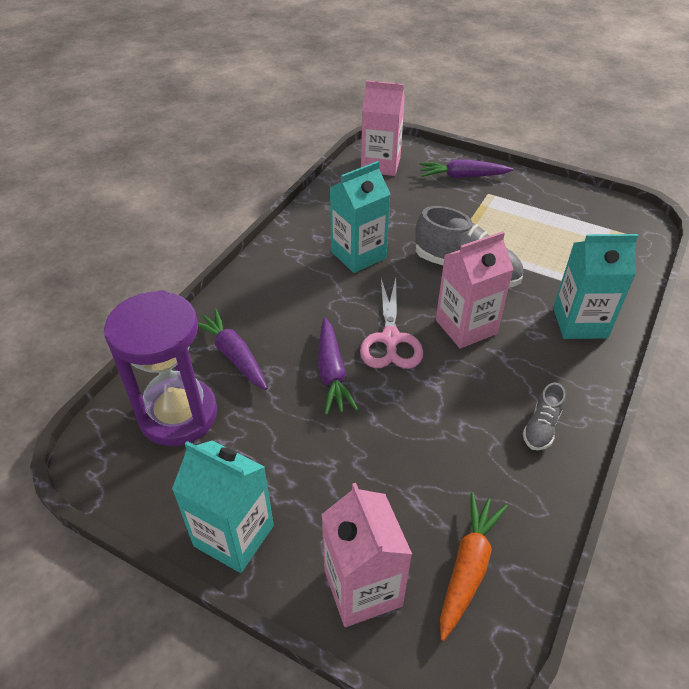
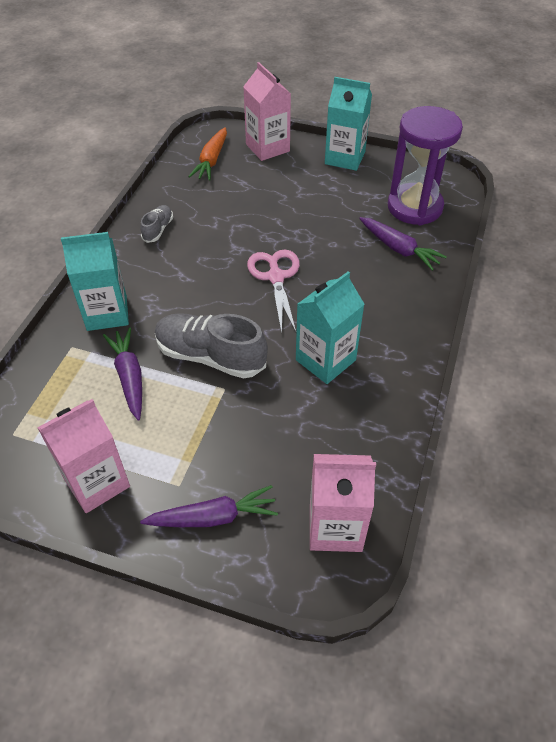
camera: 170 degrees right, 5 degrees up
(332, 373) = (317, 246): purple carrot -> purple carrot (129, 377)
(466, 327) = (211, 296): pink carton -> pink carton (96, 482)

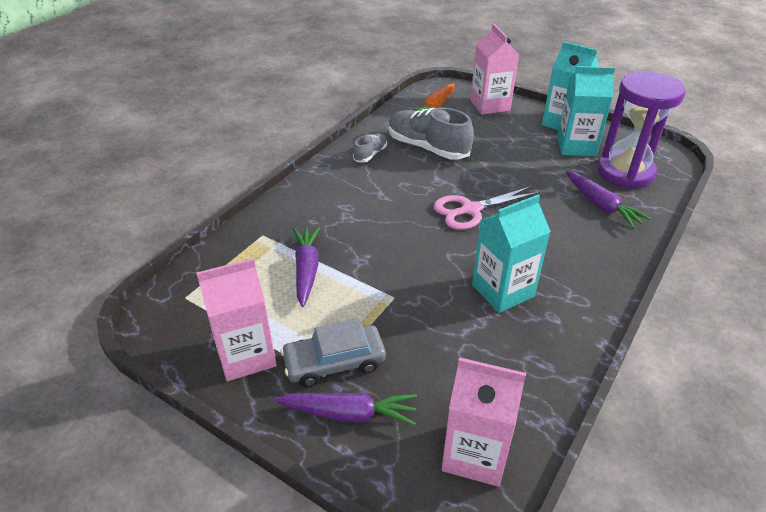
camera: 15 degrees right, 10 degrees down
(107, 313) = (303, 213): turquoise carton -> turquoise carton (576, 146)
(185, 469) = (334, 362): none -> grey car
(210, 356) = (388, 266): grey shoe -> grey shoe (427, 148)
(276, 277) = (470, 210): pink scissors -> pink scissors turned 120 degrees counterclockwise

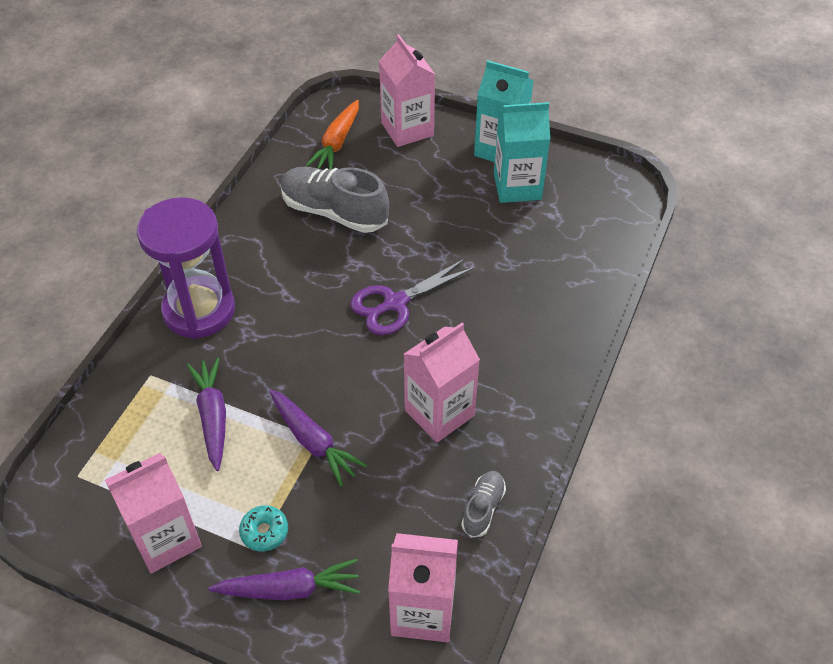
camera: 10 degrees left, 10 degrees up
(334, 362) = (264, 532): grey car -> turquoise donut
(370, 154) = (263, 232): grey shoe -> grey shoe (483, 508)
(470, 210) = (395, 303): pink scissors -> purple scissors
(503, 291) = (439, 413): turquoise carton -> pink carton
(601, 205) = (547, 276): purple carrot -> purple carrot (313, 442)
(625, 172) = (575, 222): purple hourglass -> purple hourglass (199, 310)

